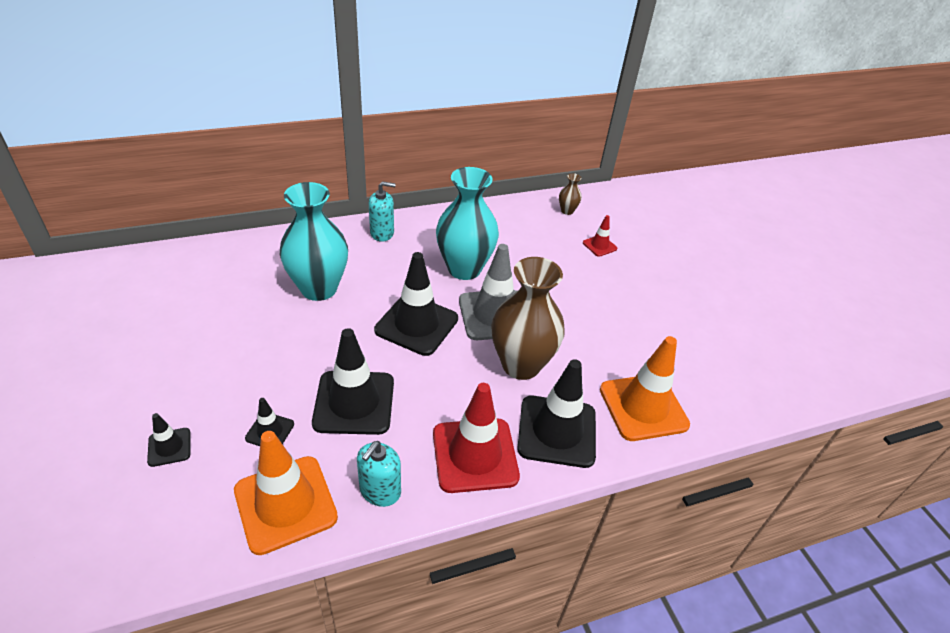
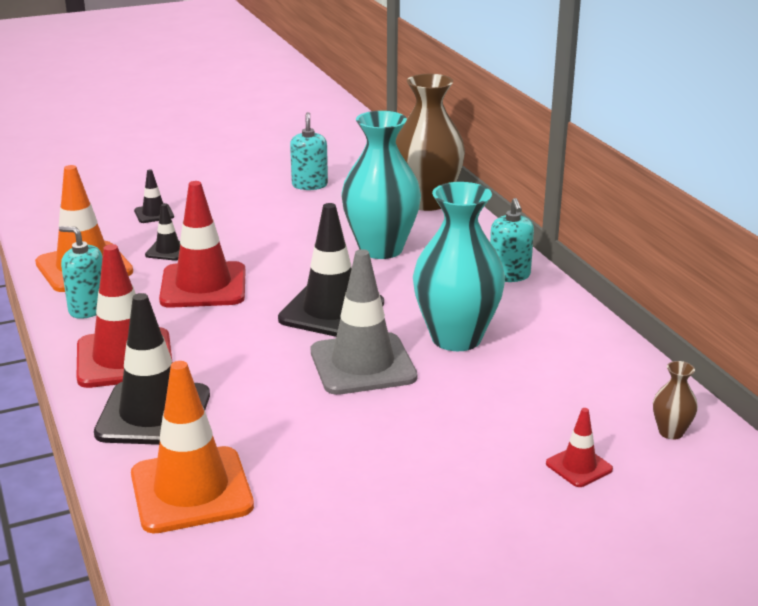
camera: 90 degrees right, 15 degrees down
(160, 321) = (309, 185): none -> turquoise soap dispenser
(354, 402) = (203, 286): black traffic cone -> red traffic cone
(521, 365) = (268, 387): brown vase -> brown vase (427, 202)

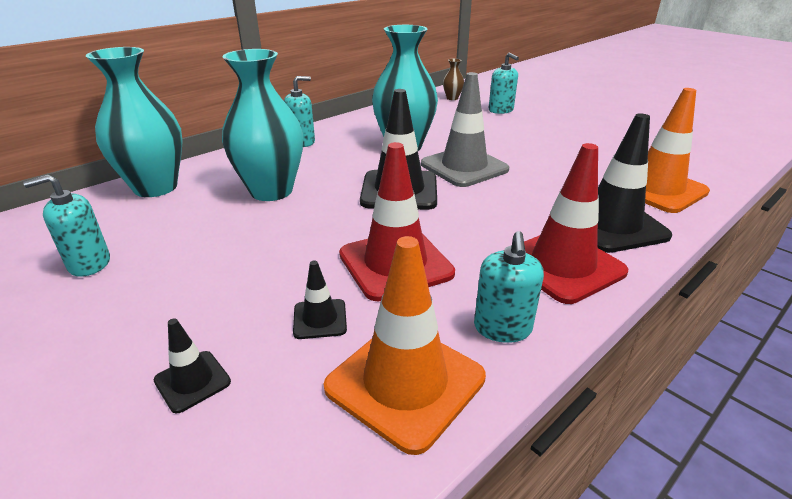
camera: 110 degrees left, 5 degrees up
(427, 202) = (155, 187): brown vase -> turquoise vase
(579, 466) = (501, 110): red traffic cone -> turquoise soap dispenser

